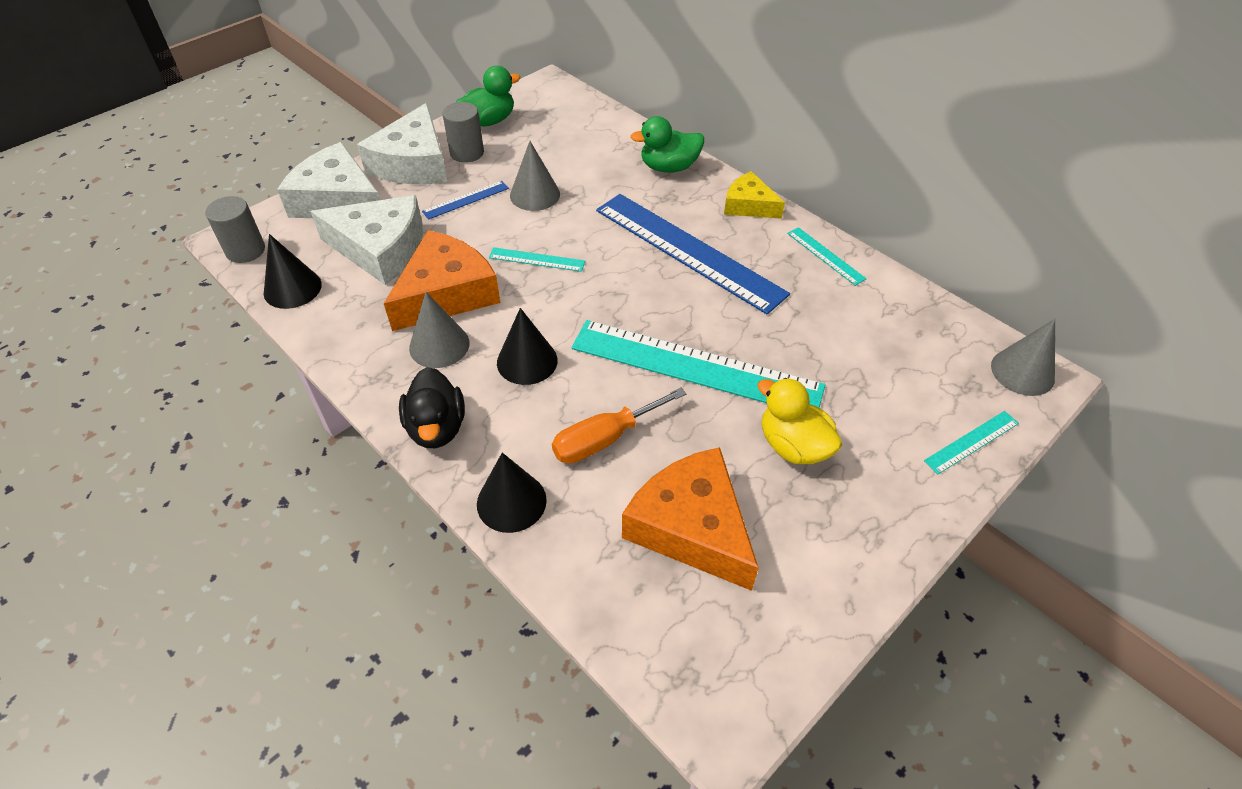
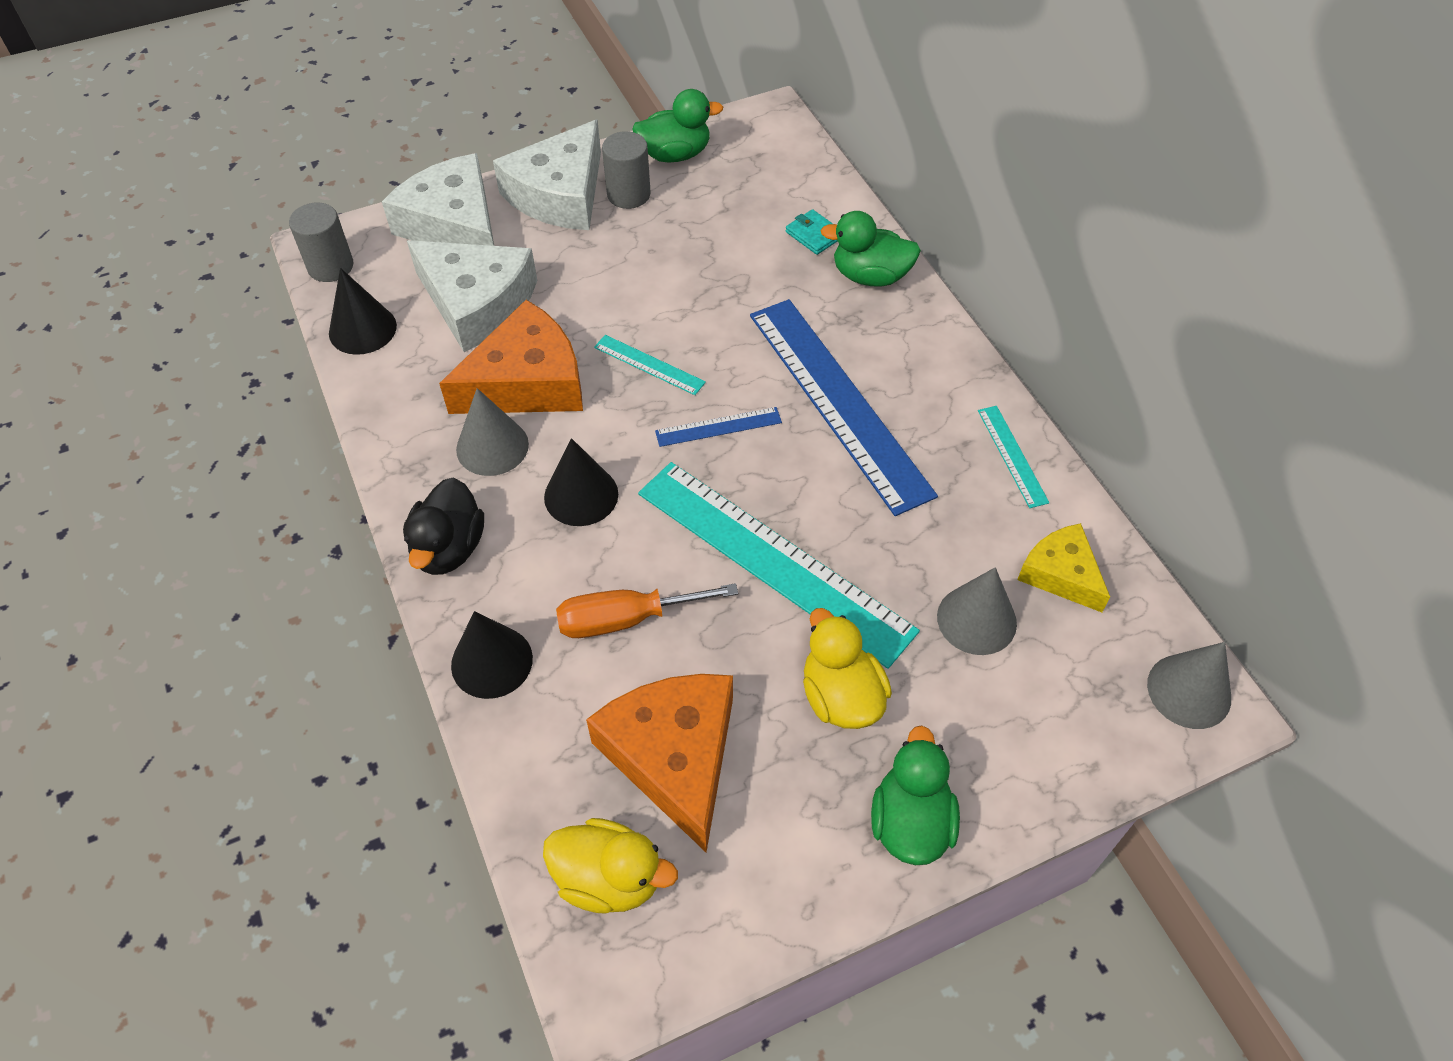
camera: 20 degrees right, 5 degrees up
(466, 200) = (600, 261): blue ruler -> blue ruler (718, 427)
(535, 195) = (685, 274): grey cone -> grey cone (976, 619)
(616, 150) = (814, 235): none -> turquoise wallet
(686, 636) = (609, 878): none -> yellow duck
(749, 205) = (947, 357): yellow cheese -> yellow cheese (1061, 574)
(888, 518) = (910, 822): none -> green duck
(972, 442) = (1067, 762): turquoise ruler -> none

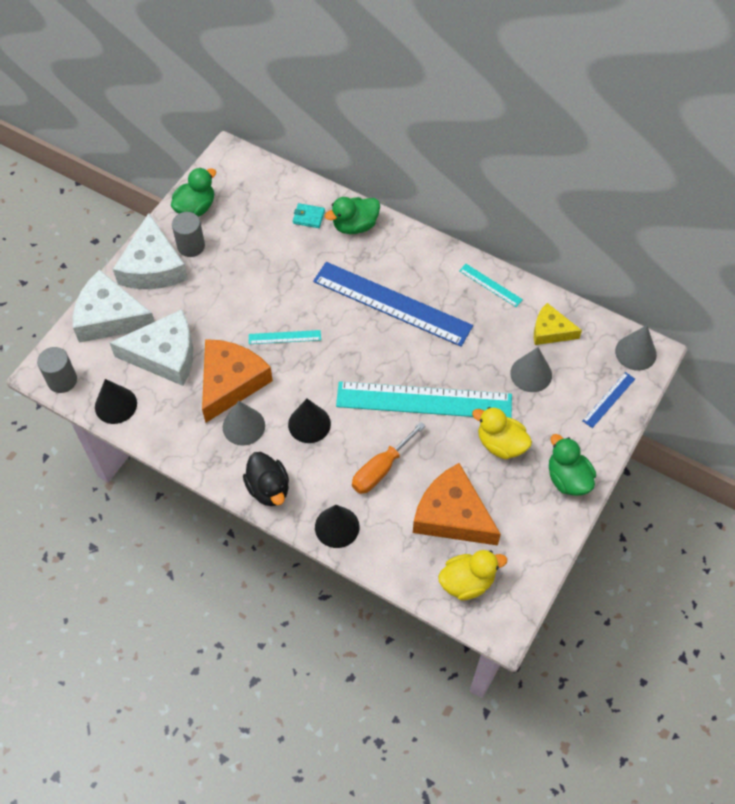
camera: 35 degrees left, 5 degrees up
(718, 427) = (345, 350): blue ruler -> blue ruler (608, 399)

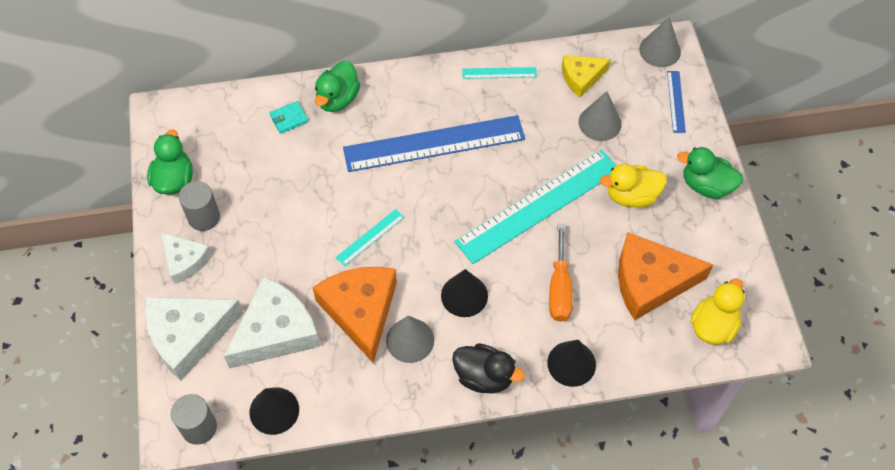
camera: 40 degrees left, 0 degrees up
(153, 266) = (185, 261): white cheese -> white cheese, size x0.59

